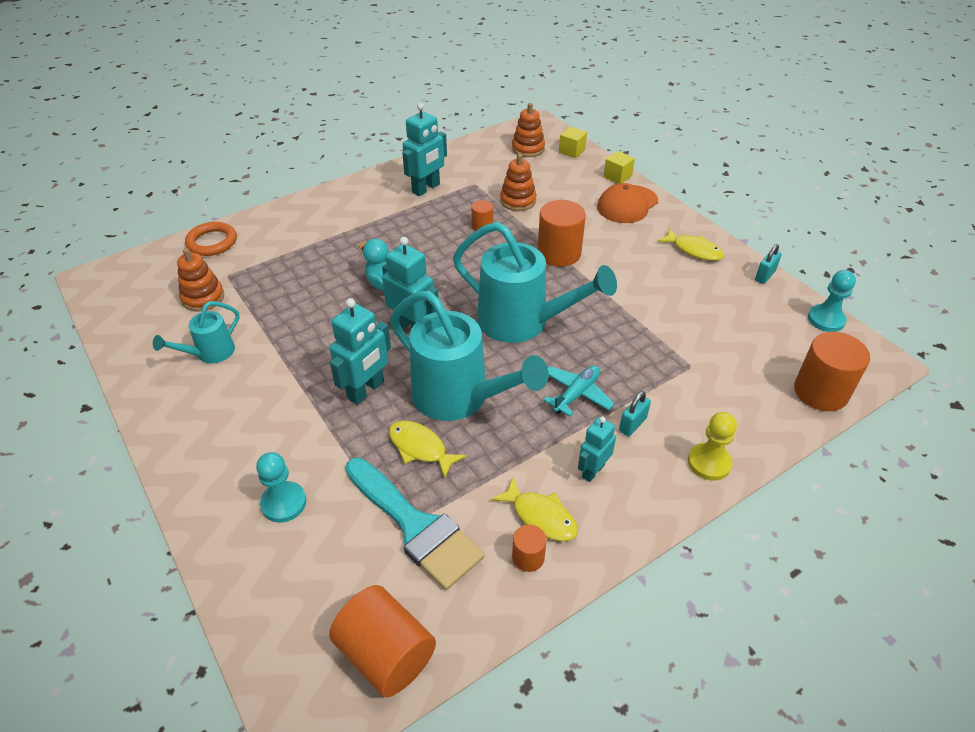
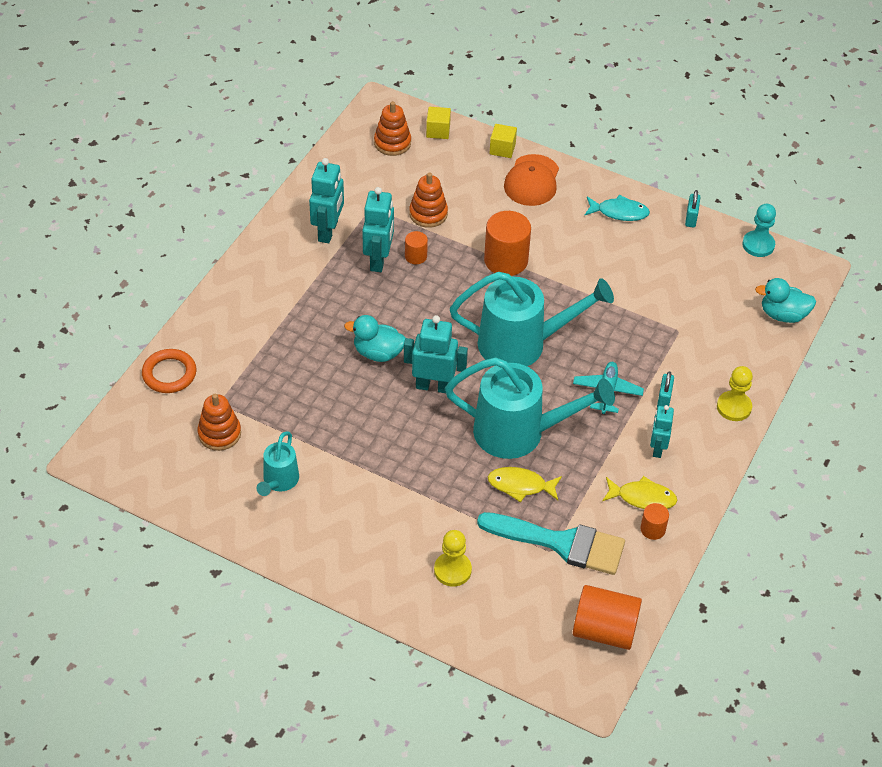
camera: 30 degrees left, 5 degrees up
(284, 503) = (452, 570): turquoise pawn -> yellow pawn
(366, 390) = (441, 458): turquoise robot -> turquoise robot (379, 260)
(694, 250) = (619, 212): yellow fish -> turquoise fish
(820, 392) = (783, 315): orange cylinder -> turquoise duck

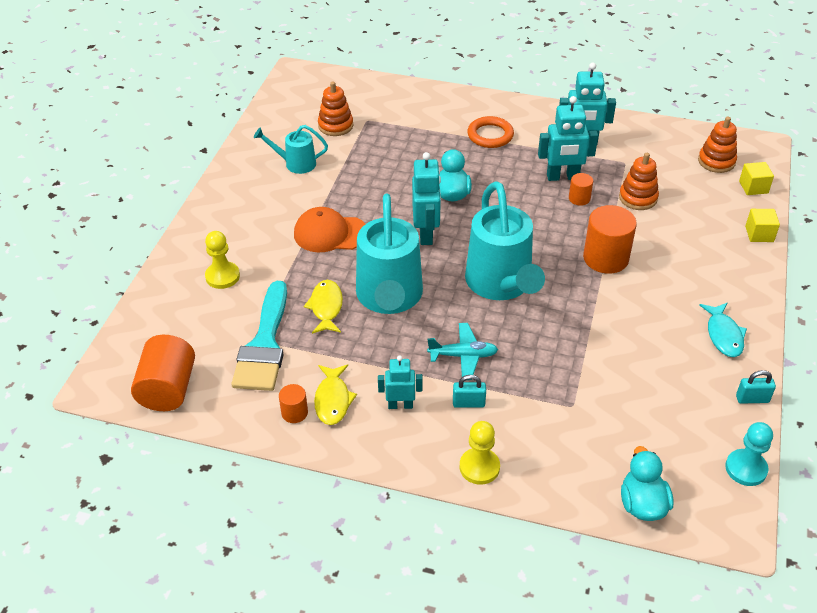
camera: 80 degrees right, 5 degrees down
(169, 374) = (387, 91): orange ring -> orange ring (490, 135)
(532, 181) = (727, 261): orange cap -> orange cap (330, 233)

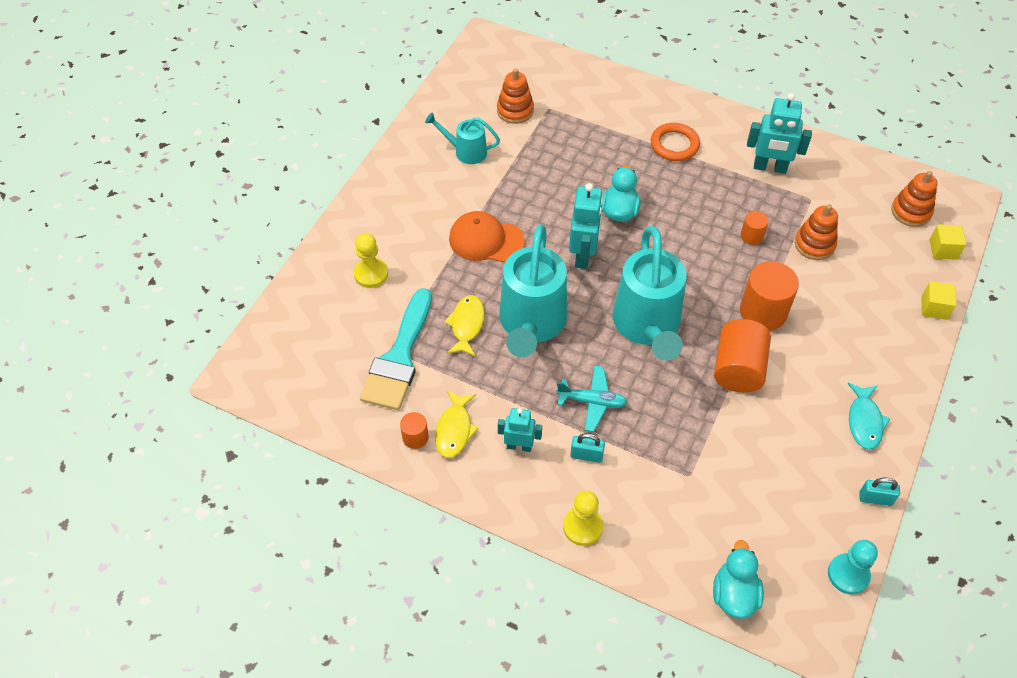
camera: 10 degrees right, 10 degrees up
(168, 389) = (299, 391): orange cylinder -> orange cylinder (738, 369)
(563, 177) = (740, 207): turquoise robot -> none

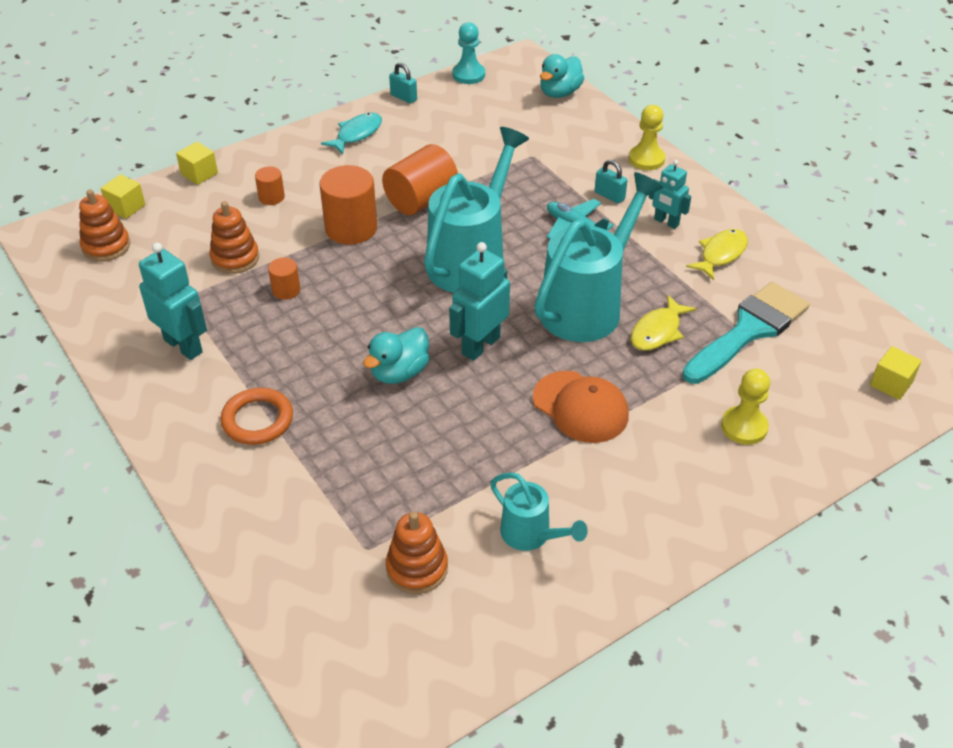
camera: 150 degrees left, 10 degrees down
(276, 357) = (891, 384): none -> yellow cube
(415, 437) = (763, 262): orange cylinder -> orange cylinder (271, 197)

